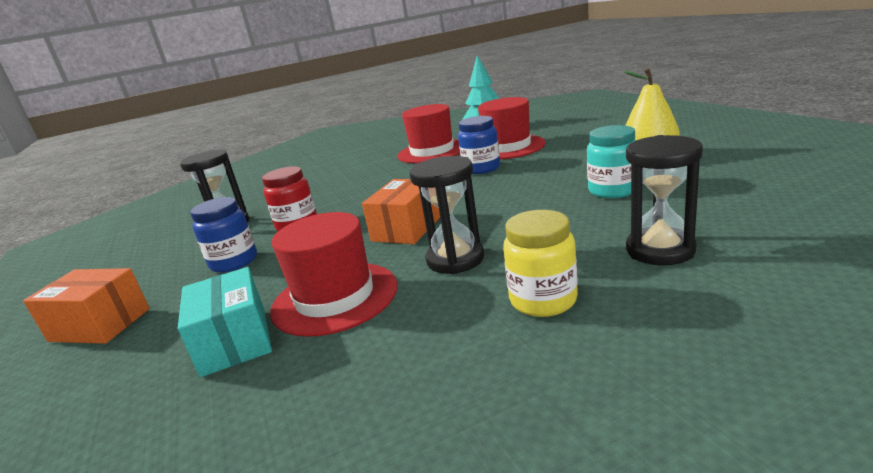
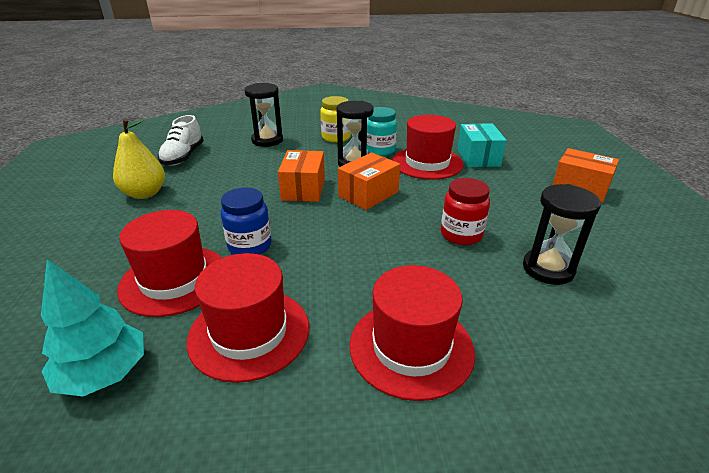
camera: 165 degrees left, 10 degrees up
(234, 262) = (507, 209): blue jar -> none
(338, 172) = (411, 347): none -> red hat
(489, 210) = (303, 189): none -> orange box
(612, 190) = (220, 176): turquoise jar -> turquoise jar (380, 150)
(718, 190) = (183, 156): none -> white shoe

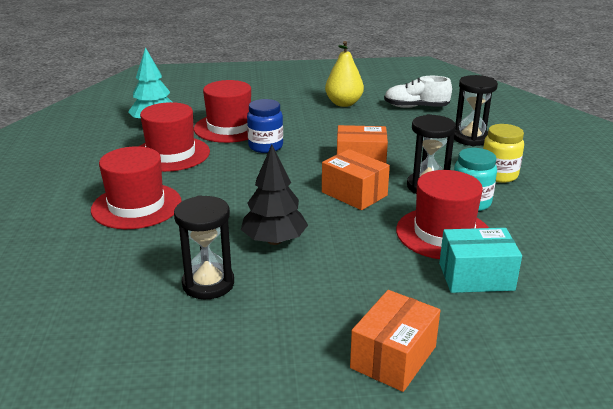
camera: 90 degrees right, 5 degrees down
(461, 235) = (274, 240): red jar -> black tree

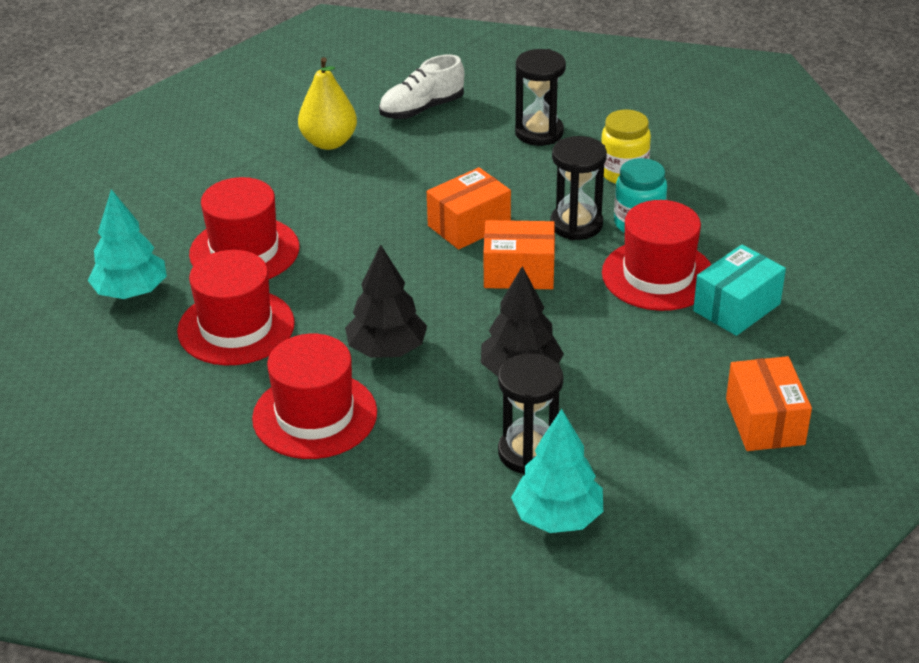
camera: 40 degrees left, 10 degrees up
(163, 329) = (557, 517): none -> turquoise tree
(222, 195) = (387, 349): none -> black tree
(265, 146) = (333, 257): blue jar -> none

